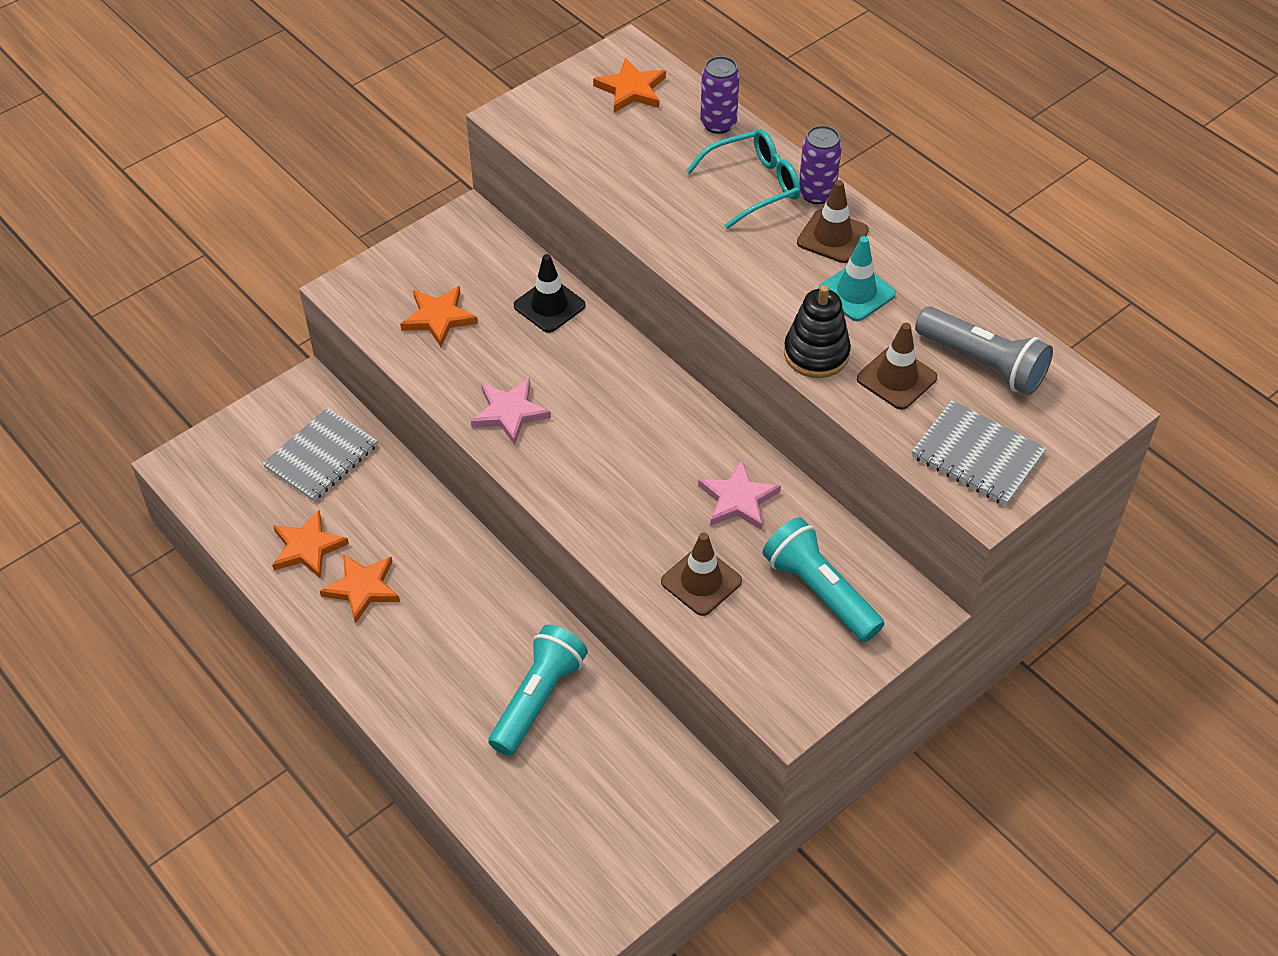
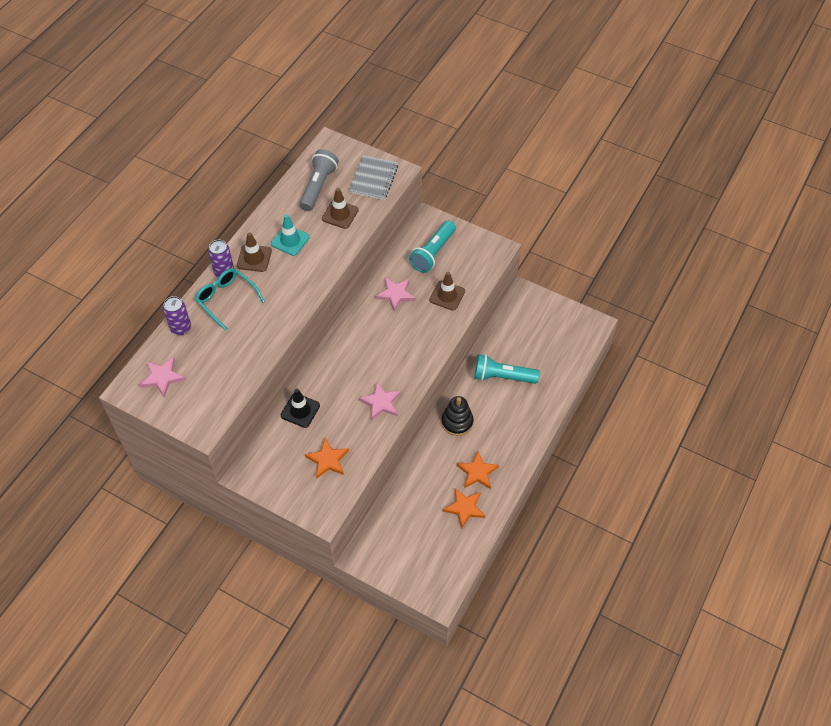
camera: 110 degrees left, 5 degrees up
(321, 456) = (405, 528): grey notebook -> none
(631, 90) = (162, 377): orange star -> pink star
(816, 353) = (336, 246): black stacking toy -> black stacking toy (457, 422)

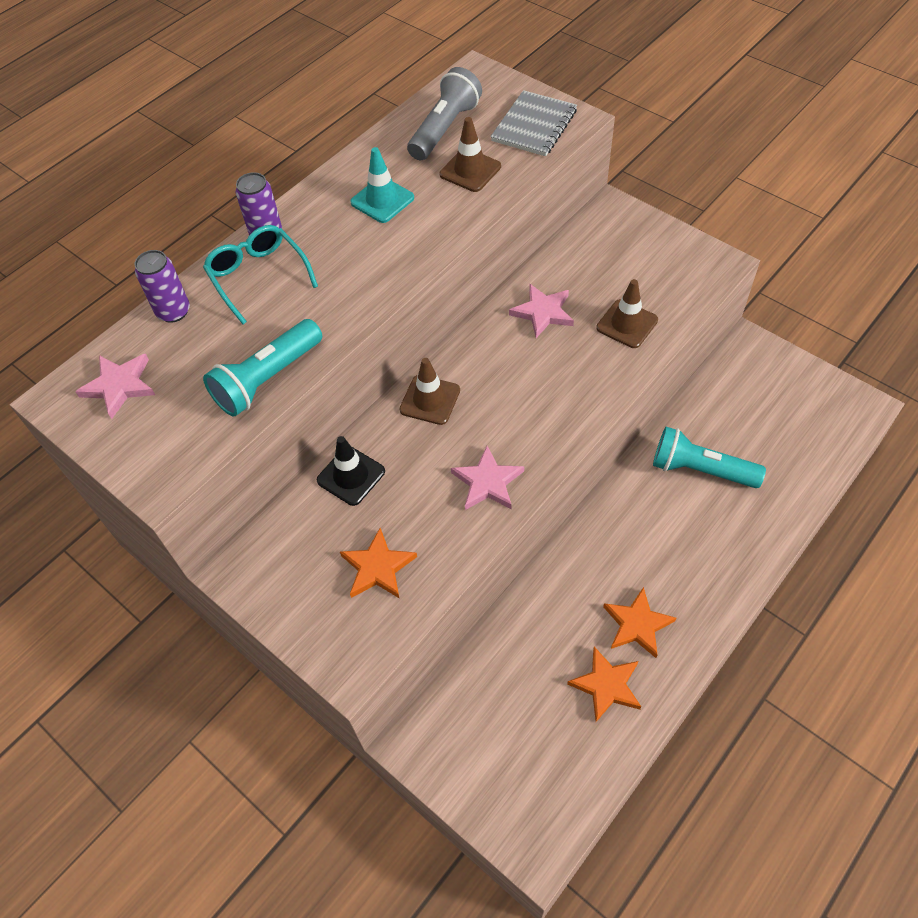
camera: 15 degrees right, 0 degrees up
(254, 258) = (319, 220): brown traffic cone -> brown traffic cone (430, 400)
(433, 253) = (613, 258): turquoise flashlight -> turquoise flashlight (267, 379)
(457, 422) = (614, 533): black stacking toy -> none

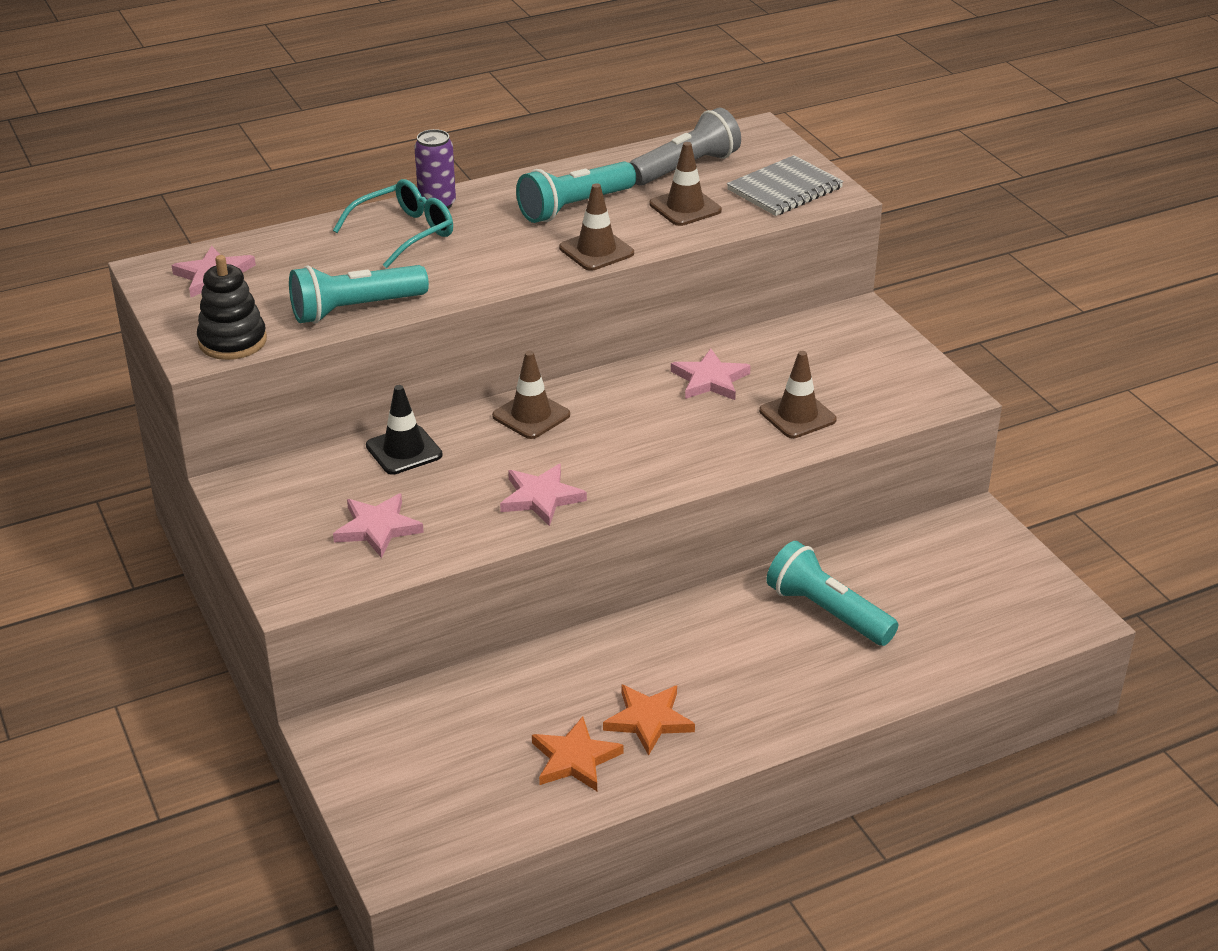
camera: 20 degrees right, 20 degrees down
(173, 312) = (304, 237): purple can -> none
(180, 457) = (232, 341): none -> black stacking toy
(258, 276) = (404, 233): turquoise glasses -> turquoise glasses turned 60 degrees clockwise
(378, 567) = (377, 528): orange star -> pink star
(382, 200) = (574, 207): turquoise traffic cone -> turquoise flashlight
(429, 241) = (596, 251): none -> brown traffic cone

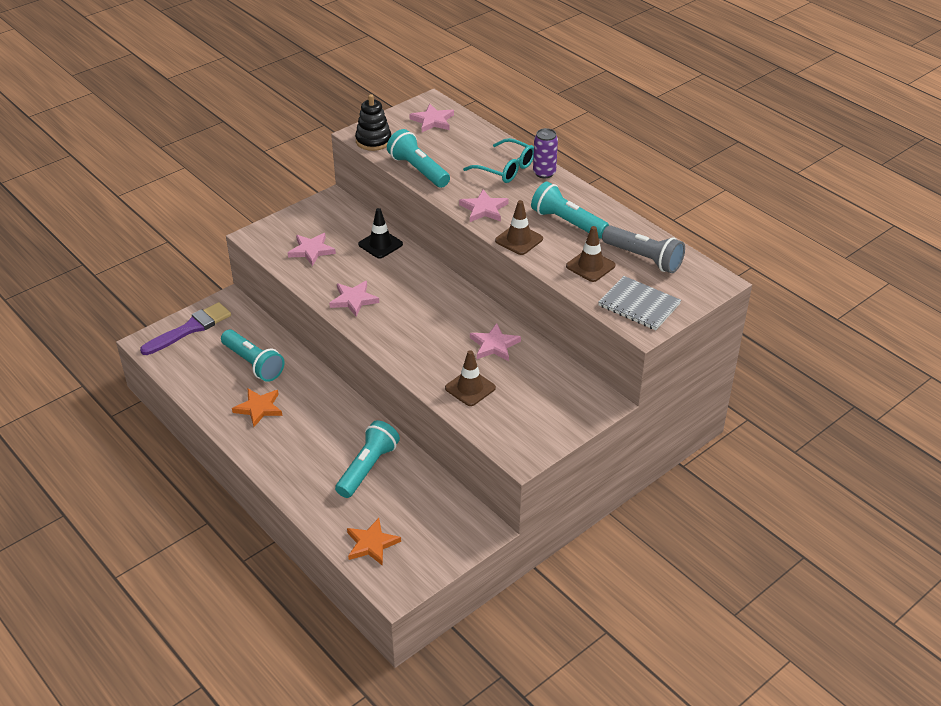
camera: 75 degrees right, 5 degrees up
(387, 795) = (190, 328): none -> purple brush
(501, 267) = (484, 209): none -> pink star
(528, 715) = (253, 363): none -> turquoise flashlight
(531, 415) = (429, 282): brown traffic cone -> none
(575, 759) = (225, 386): orange star -> orange star (371, 544)

